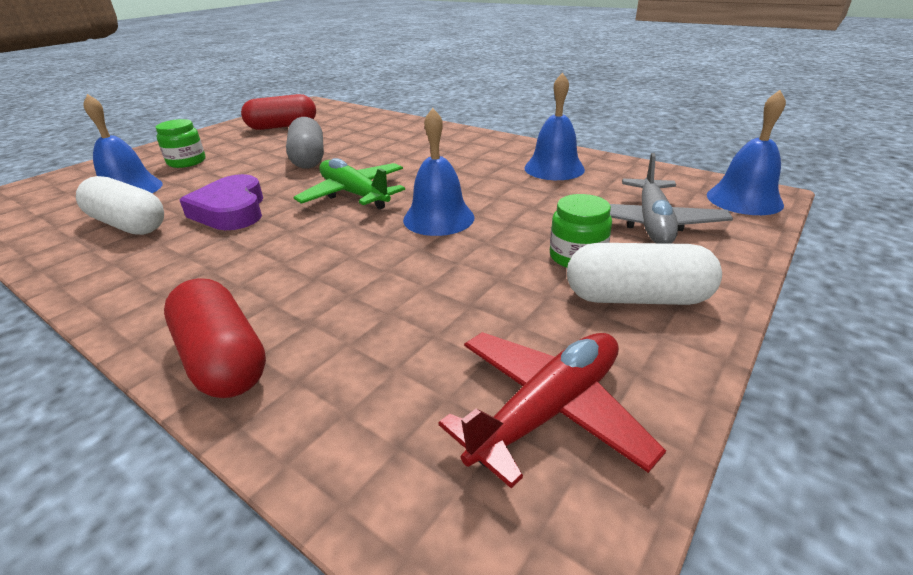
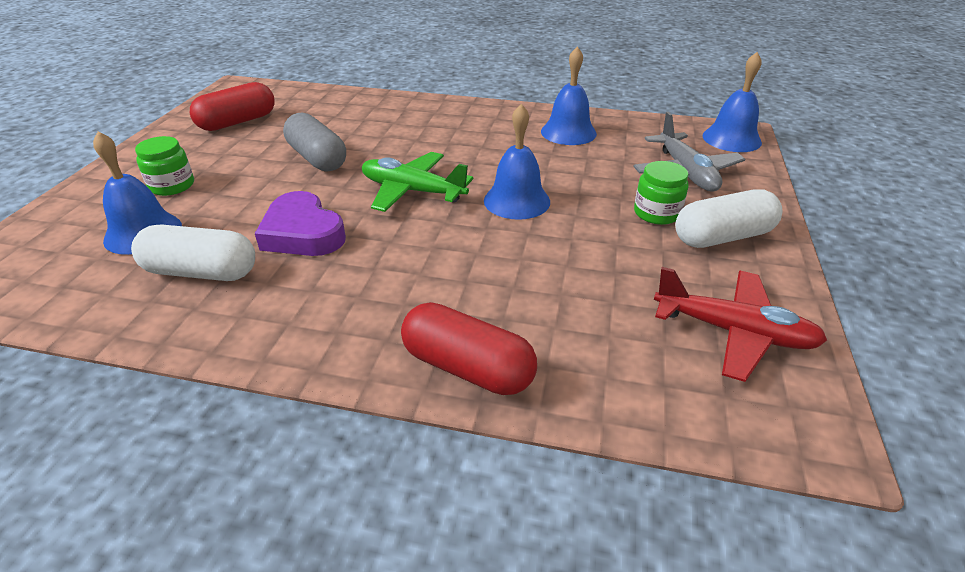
camera: 25 degrees left, 5 degrees up
(548, 410) = (733, 332): red plane -> red plane turned 90 degrees clockwise

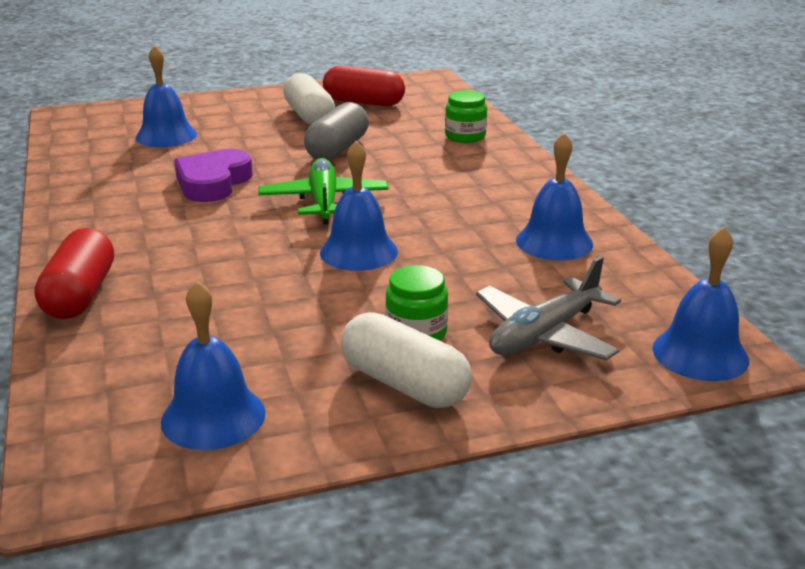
camera: 60 degrees right, 10 degrees down
(172, 186) = (237, 120): green jar -> green jar (465, 136)
(201, 272) = (133, 169): white capsule -> white capsule (309, 116)
(733, 332) = (213, 416): red plane -> blue bell

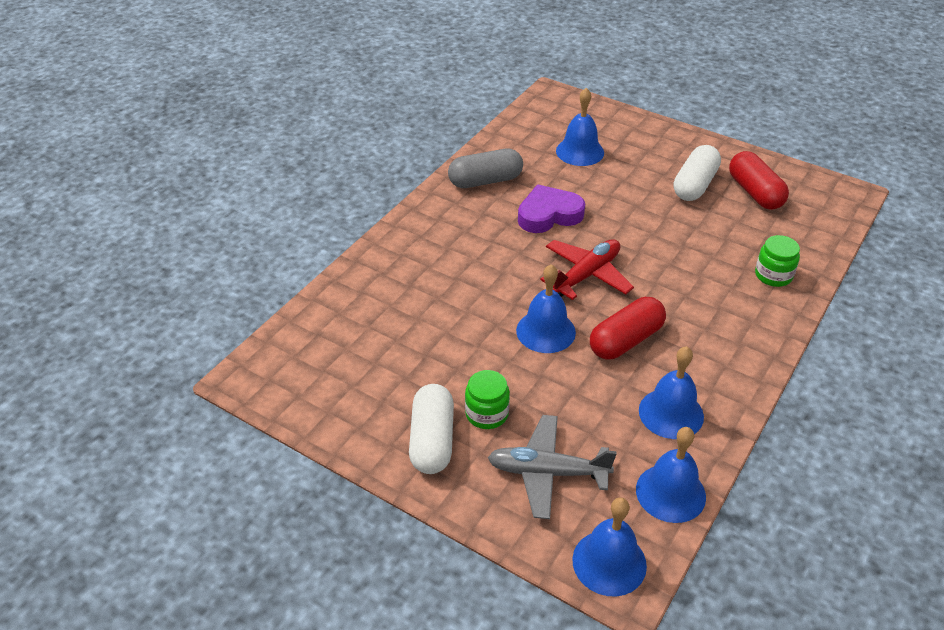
camera: 50 degrees right, 15 degrees up
(80, 295) = (379, 261): red capsule -> red capsule (625, 340)
(213, 416) = (333, 386): blue bell -> blue bell (670, 493)
(324, 202) = (586, 275): green plane -> red plane
(337, 149) = (665, 231): grey capsule -> grey capsule (485, 181)

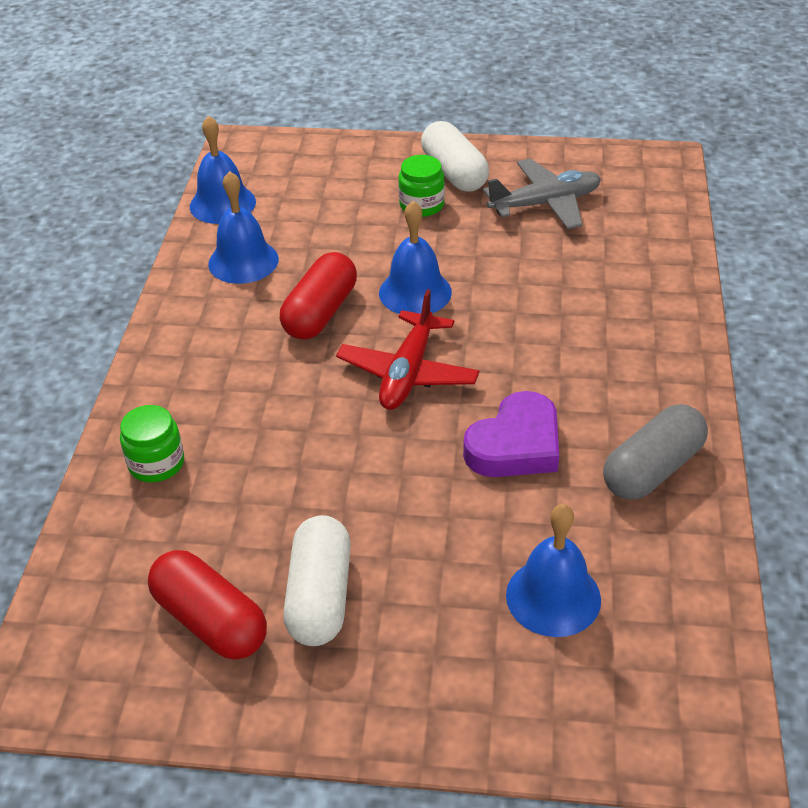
camera: 155 degrees right, 0 degrees up
(547, 472) = (338, 184): grey plane -> grey plane (545, 204)
(609, 562) = (257, 150): blue bell -> none

